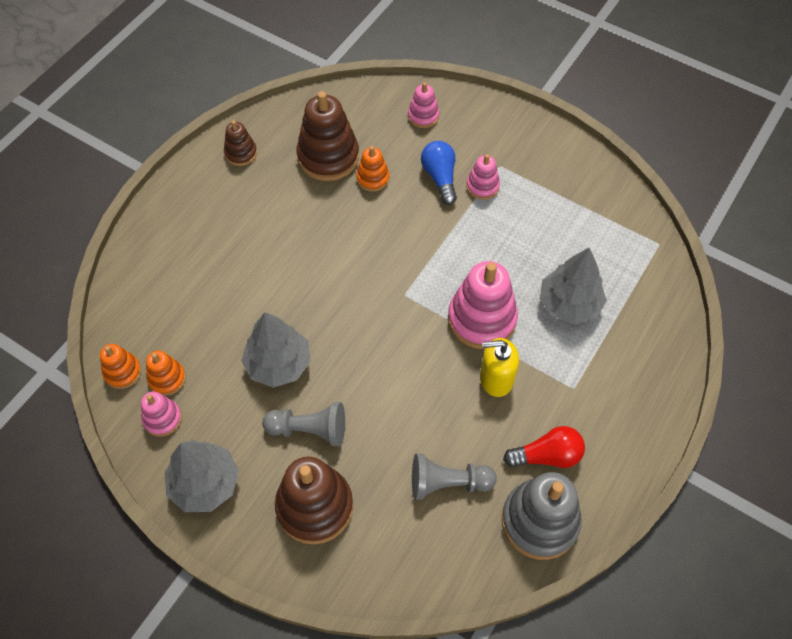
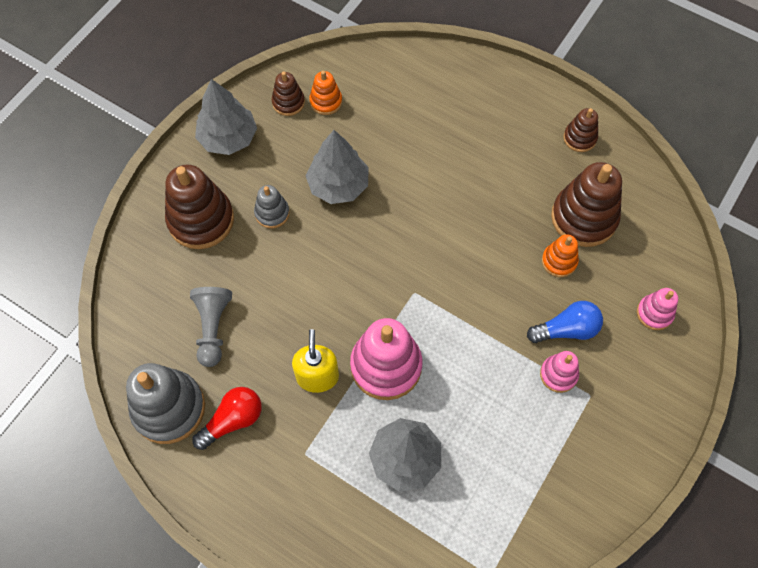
camera: 90 degrees right, 5 degrees up
(122, 372) = (333, 69): orange stacking toy -> none
(162, 419) = (288, 102): pink stacking toy -> brown stacking toy
(309, 430) = (272, 213): grey pawn -> grey stacking toy
(547, 456) = (233, 420): red light bulb -> red light bulb turned 120 degrees counterclockwise

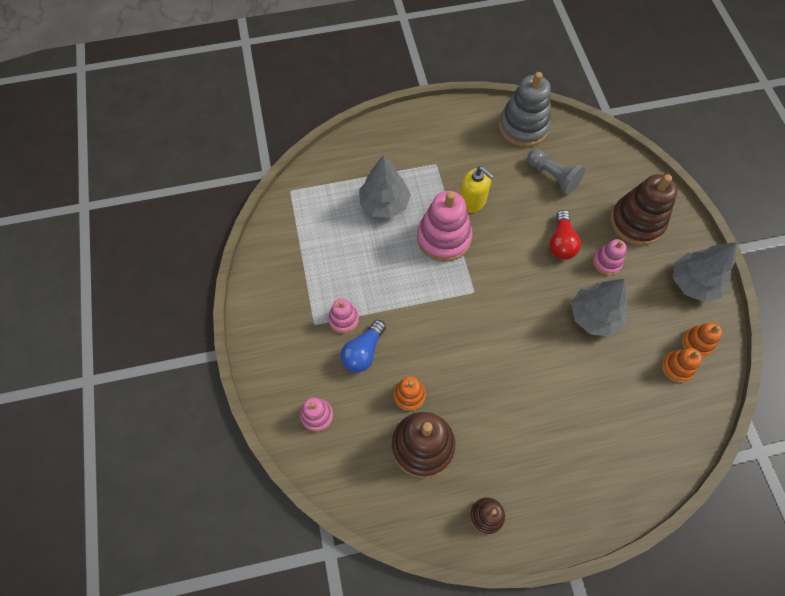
camera: 135 degrees right, 0 degrees up
(233, 420) = (487, 148): red light bulb -> red light bulb (561, 242)
(272, 213) = (607, 262): grey stacking toy -> pink stacking toy
(288, 102) = (696, 343): brown stacking toy -> orange stacking toy

